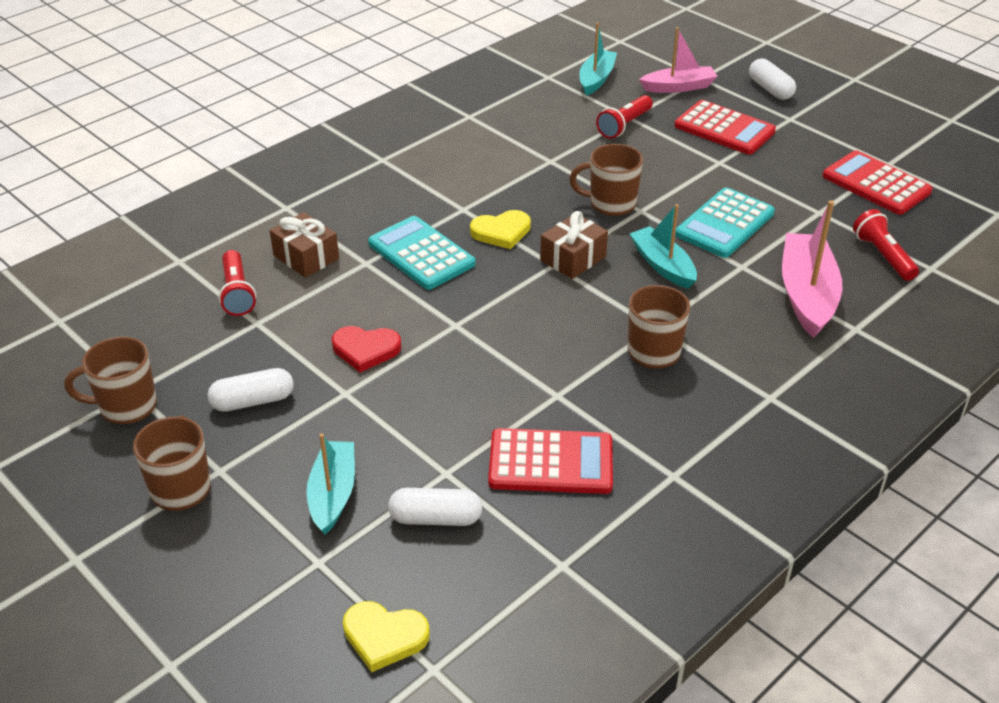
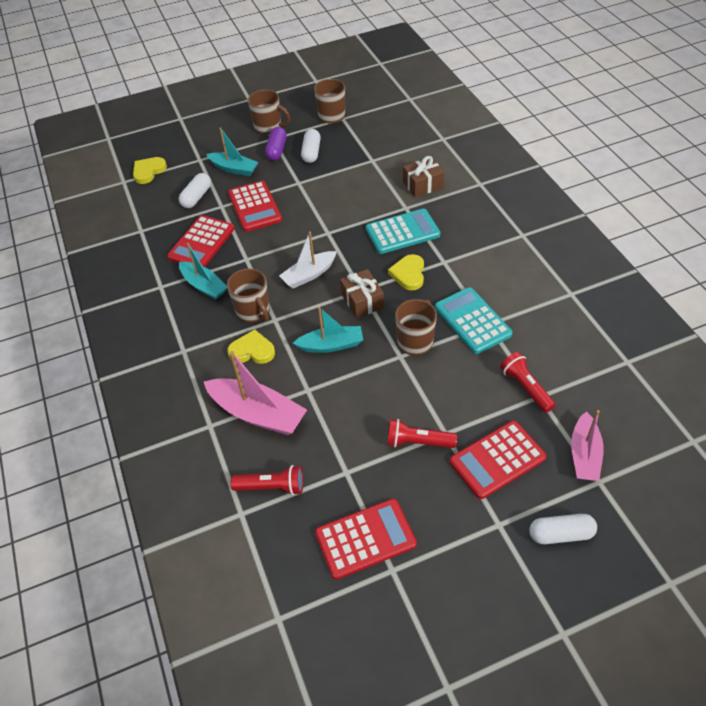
camera: 115 degrees right, 10 degrees up
(237, 293) = (401, 156): red flashlight -> red flashlight (418, 442)
(257, 451) = (277, 150): none -> purple capsule
(366, 350) = (327, 195): red heart -> none
(430, 427) = (255, 207): none -> red calculator
(553, 318) = (309, 275): none -> white boat
(596, 79) = (615, 395): turquoise boat -> turquoise boat (204, 286)
(721, 330) = (252, 350): none -> yellow heart
(724, 224) = (360, 400): turquoise calculator -> turquoise calculator (472, 321)

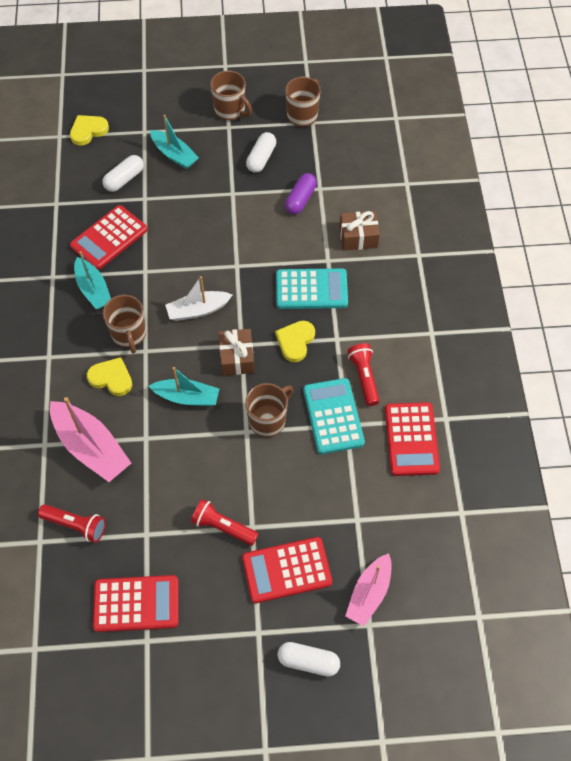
camera: 15 degrees right, 10 degrees up
(255, 207) = (177, 210): red calculator -> red calculator (411, 439)
(277, 150) = (227, 144): purple capsule -> purple capsule (300, 199)
(526, 387) = (349, 506): red flashlight -> red flashlight (364, 377)

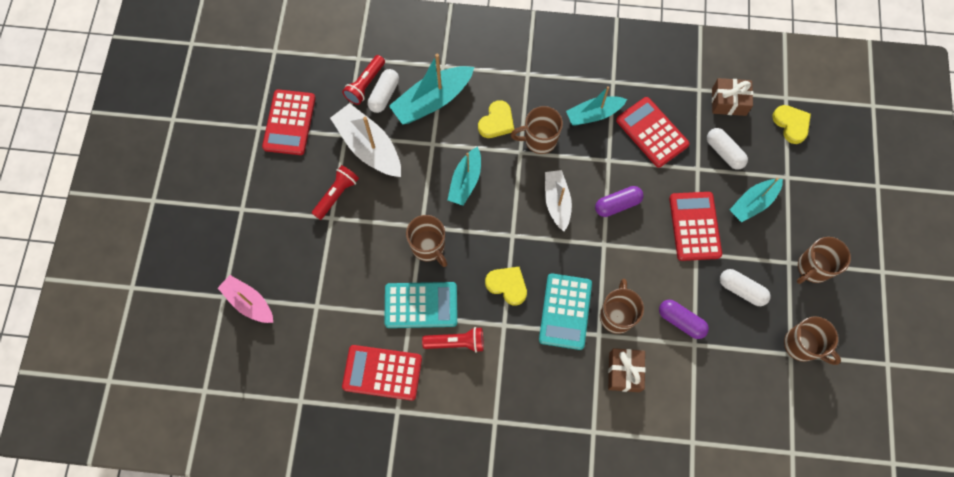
camera: 100 degrees right, 10 degrees up
(91, 447) = (432, 101): pink boat -> turquoise boat
(158, 504) = (369, 147): none -> white boat
(192, 259) = (617, 205): none -> purple capsule
(237, 358) = (498, 229): brown gift -> brown gift (728, 102)
(286, 570) = (286, 239): red calculator -> red calculator (694, 226)
(306, 248) = (616, 315): none -> brown mug
(308, 661) = (208, 243): white capsule -> white capsule (384, 95)

